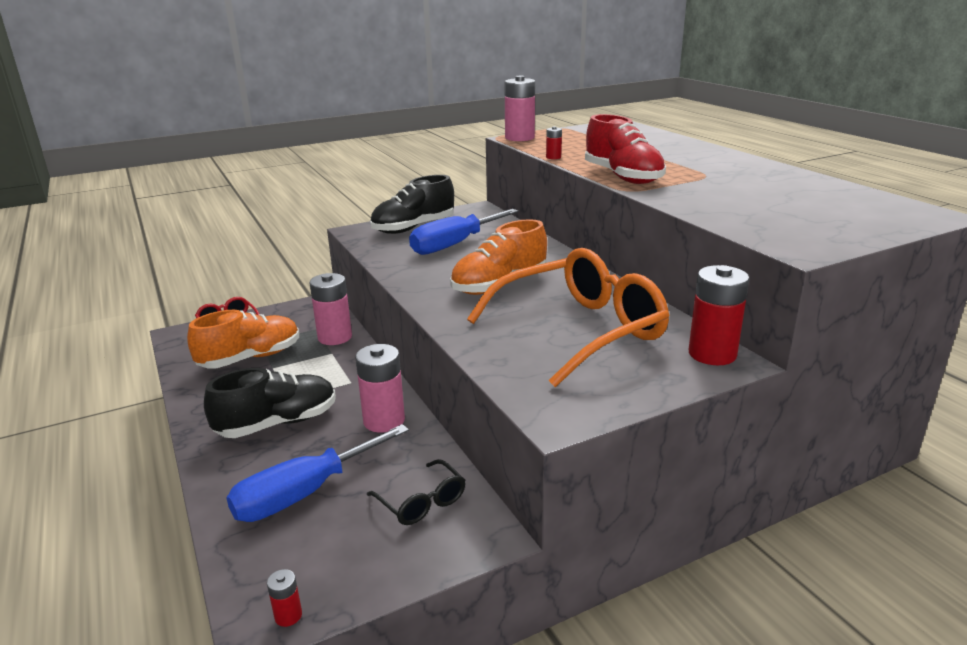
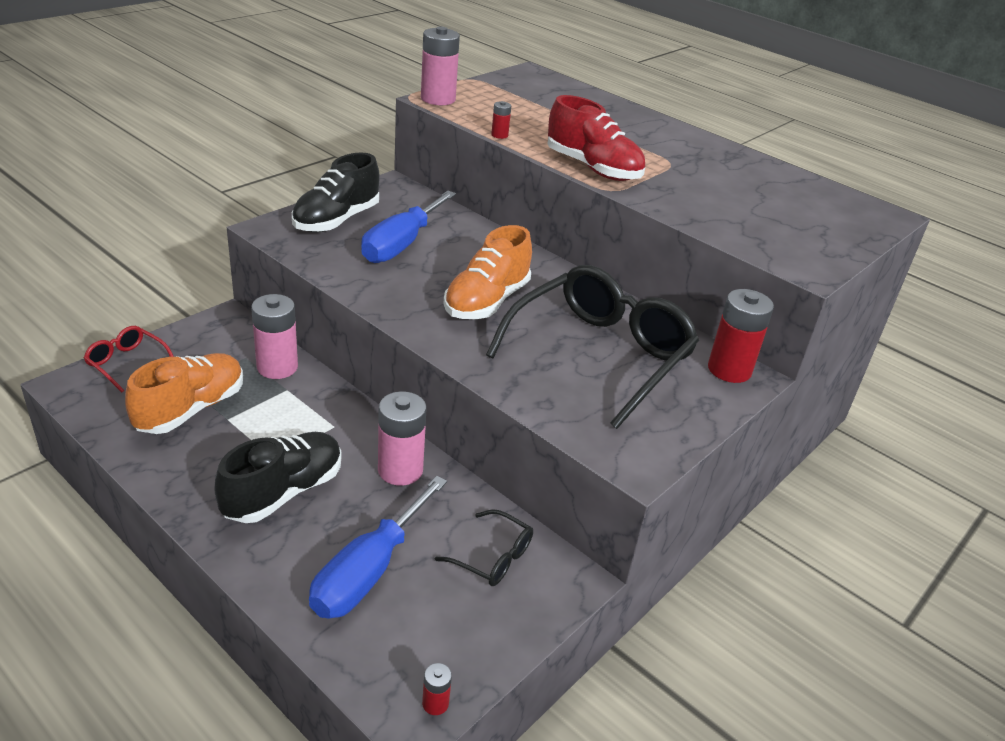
camera: 25 degrees left, 10 degrees up
(580, 330) = (600, 354): orange glasses -> black glasses

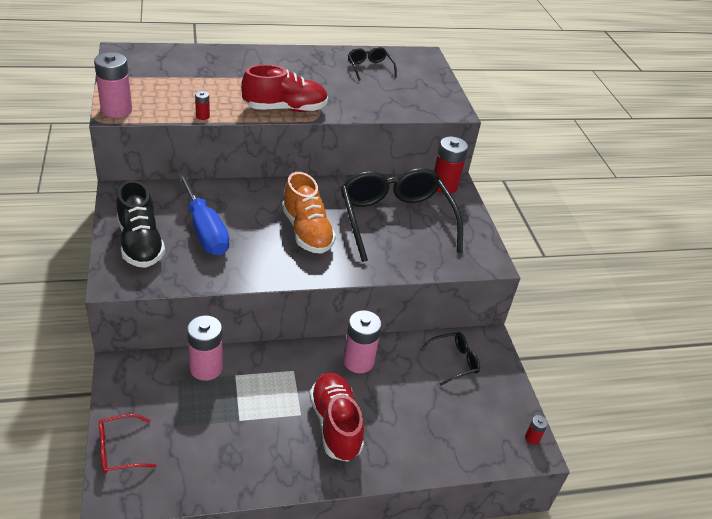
camera: 55 degrees left, 5 degrees up
(191, 409) = (211, 435): orange shoe -> none
(283, 492) = (335, 424): black shoe -> red shoe
(368, 571) = (428, 418): blue screwdriver -> none
(774, 189) = (369, 68): none -> black glasses

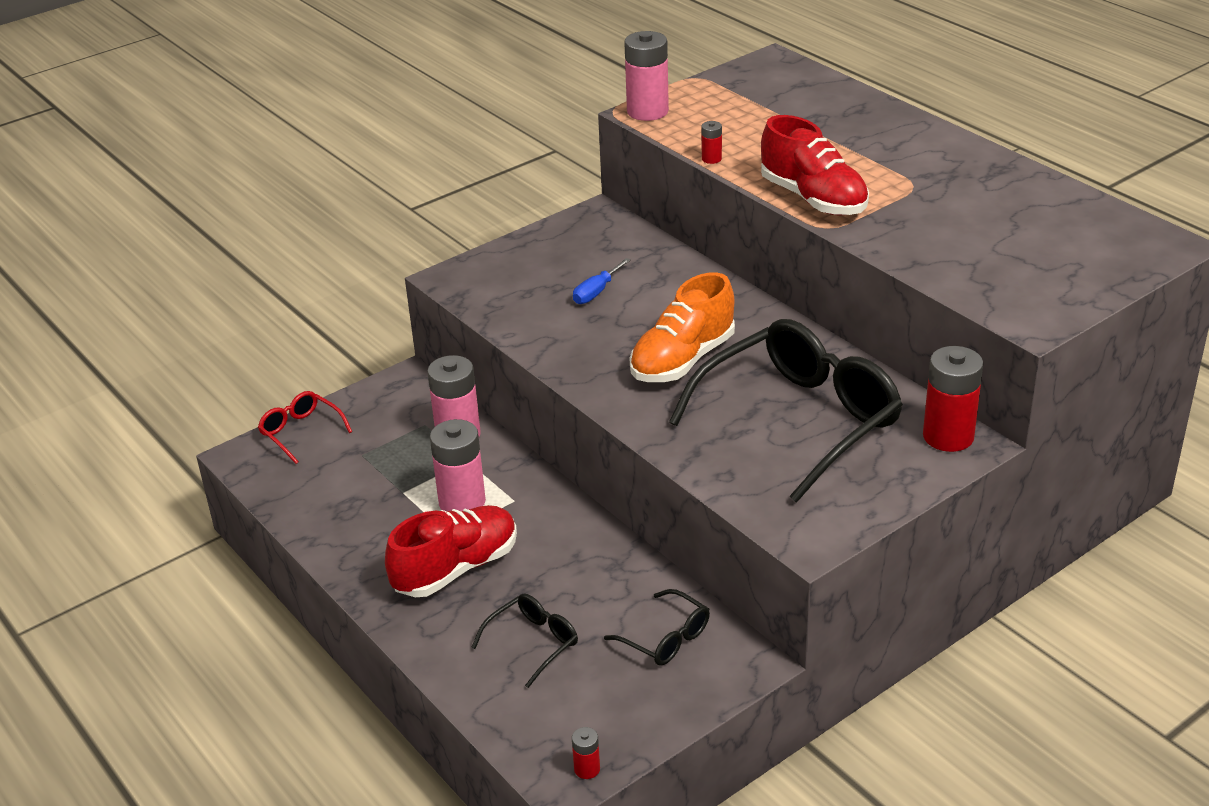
camera: 70 degrees right, 5 degrees down
(140, 243) = (526, 264): black shoe -> none
(205, 230) = (596, 292): blue screwdriver -> blue screwdriver, size x0.49
(358, 361) = (580, 547): pink battery -> pink battery (462, 502)
(369, 68) = (1034, 216): black glasses -> black glasses (533, 643)

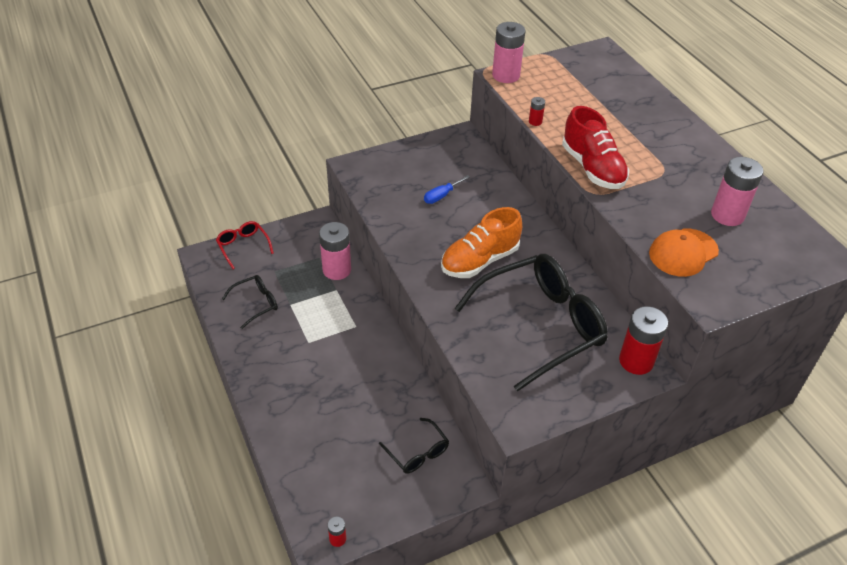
camera: 10 degrees right, 10 degrees up
(456, 569) = (304, 368): red shoe -> none
(462, 502) = (323, 320): pink battery -> pink battery (727, 215)
(533, 643) = (334, 435): black glasses -> black glasses (256, 303)
(974, 273) = (683, 252): none -> orange cap

